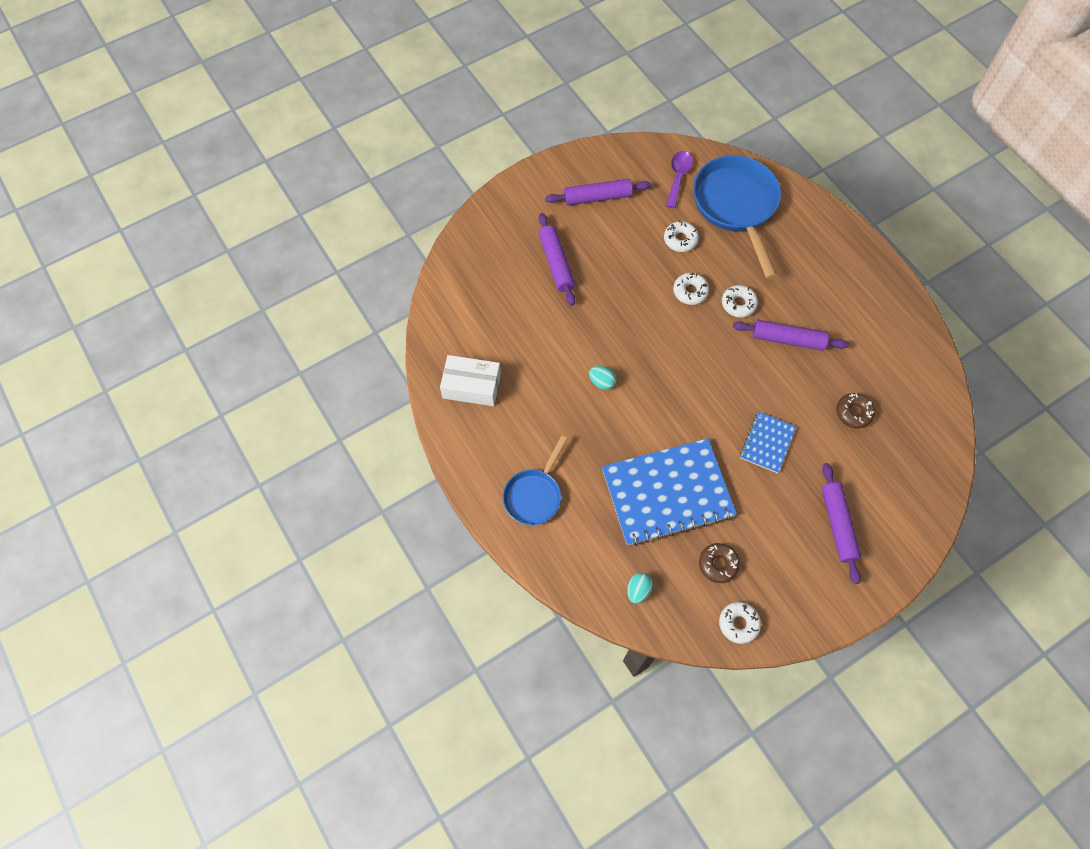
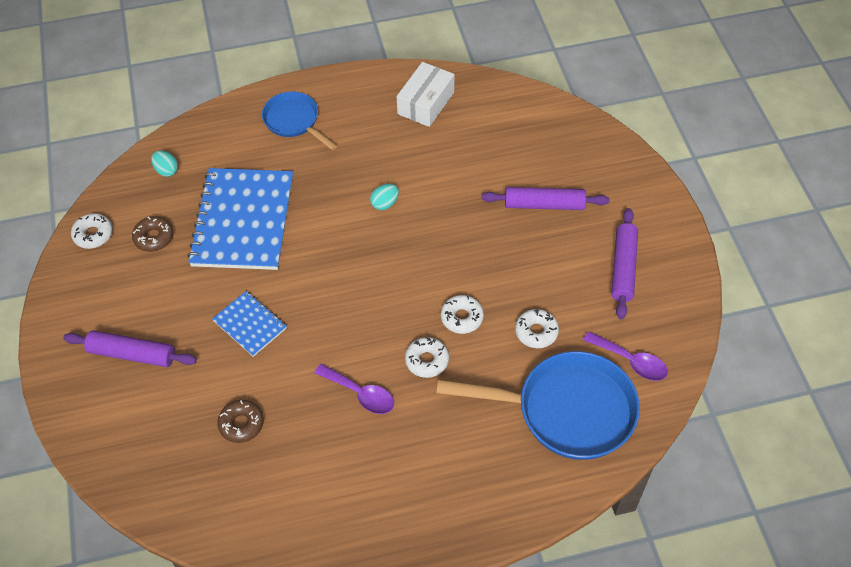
camera: 110 degrees right, 10 degrees down
(788, 339) = (360, 394): purple rolling pin -> purple spoon

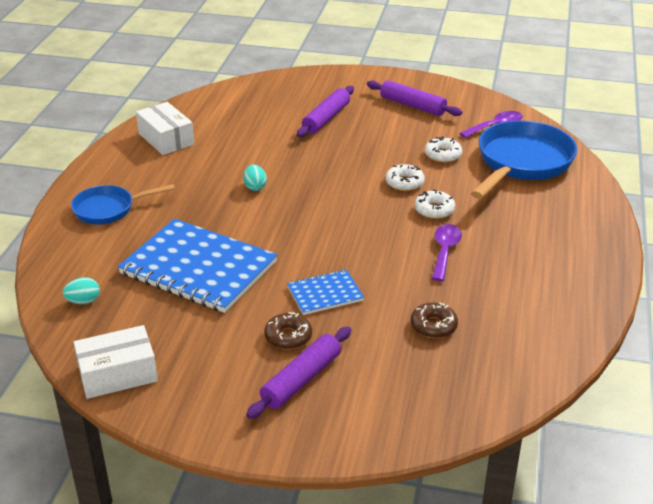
camera: 65 degrees left, 20 degrees down
(93, 234) = (118, 374): white donut -> white box
(154, 237) = (164, 330): brown donut -> brown donut (288, 337)
(360, 394) = (445, 251): purple spoon -> purple spoon turned 45 degrees counterclockwise

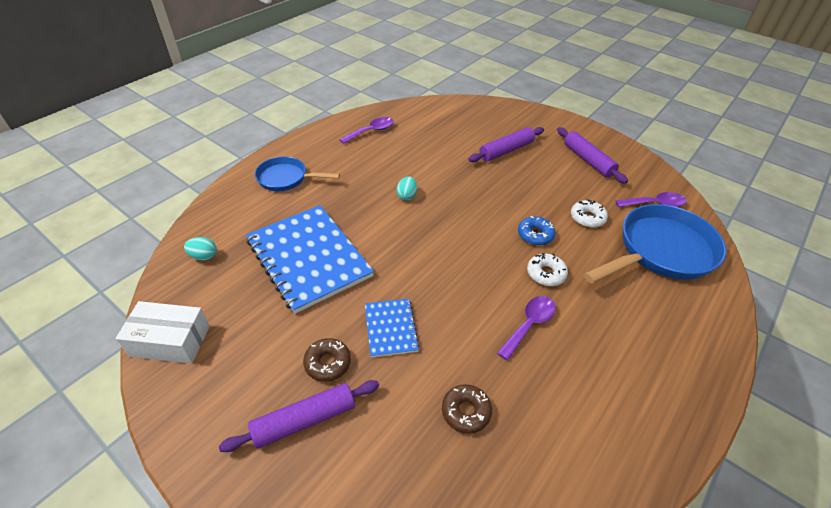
camera: 25 degrees right, 10 degrees up
(166, 139) = (371, 131): white box -> purple spoon
(325, 294) = (390, 328): blue notebook -> blue notebook turned 75 degrees clockwise
(404, 183) = (535, 235): white donut -> blue donut

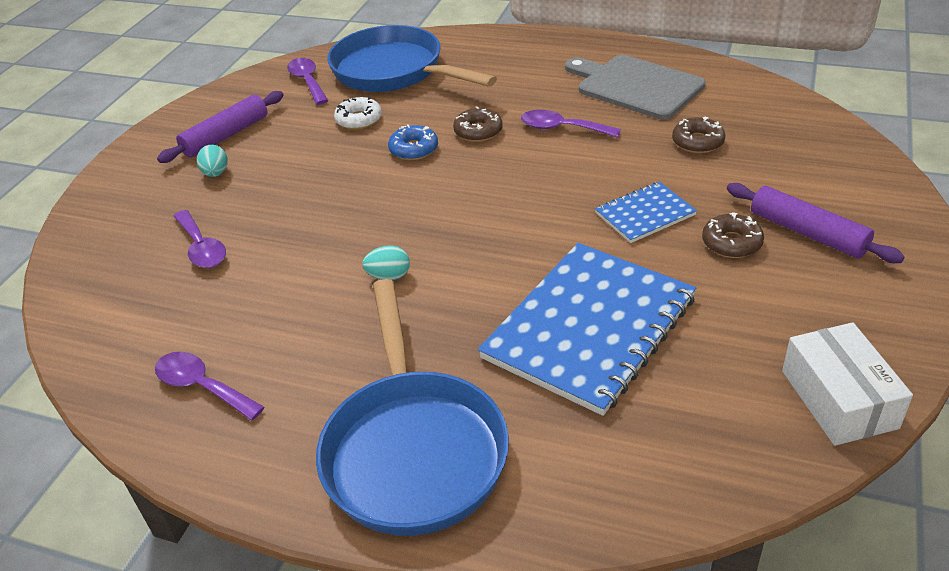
camera: 105 degrees left, 5 degrees down
(204, 256) = (676, 457): turquoise egg -> turquoise egg (216, 173)
(286, 178) = (413, 449): blue pan -> blue pan, size x1.73
(473, 141) = (202, 248): none -> purple spoon
(506, 150) = (222, 208): purple rolling pin -> none
(546, 274) = (478, 131): white donut -> brown donut
(585, 410) = (635, 86): none -> grey cutting board

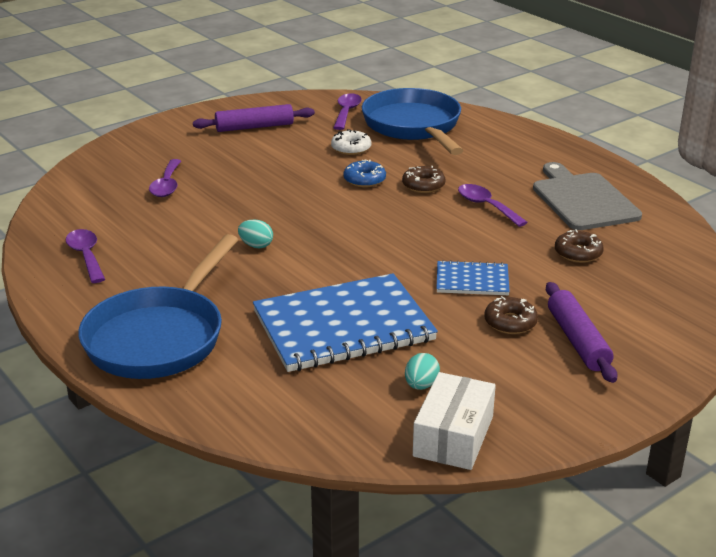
camera: 30 degrees right, 10 degrees down
(216, 173) = (223, 147): turquoise egg -> turquoise egg (421, 385)

